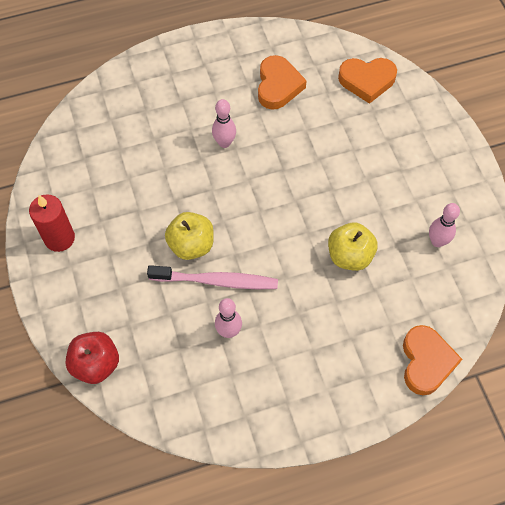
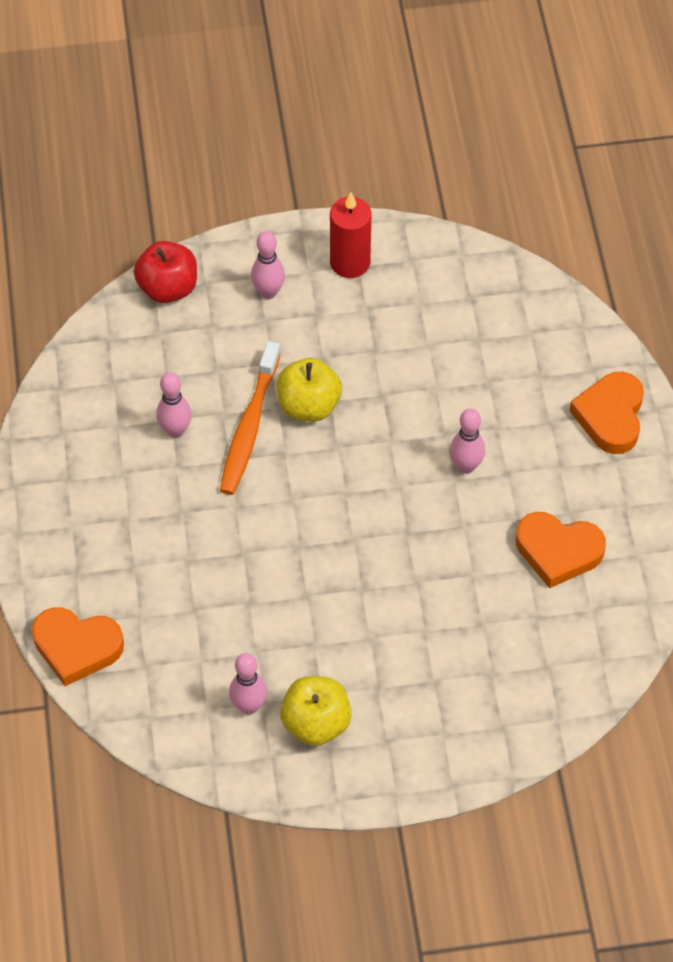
camera: 100 degrees right, 5 degrees down
(92, 289) = (268, 292): none -> pink bowling pin
(217, 281) = (249, 427): pink toothbrush -> orange toothbrush
(350, 256) = (251, 589): yellow apple -> yellow apple (316, 723)
(367, 81) = (549, 676): orange heart -> orange heart (610, 416)

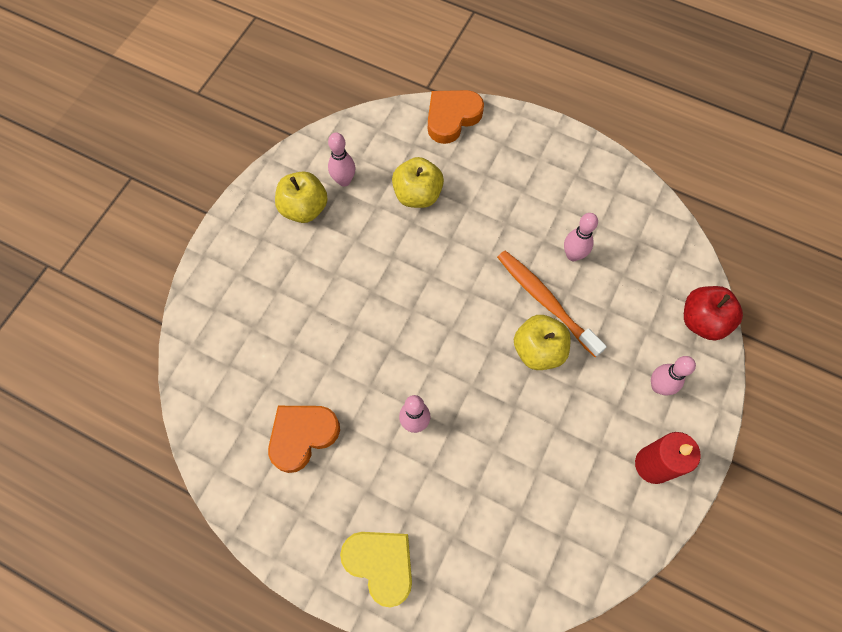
camera: 125 degrees right, 10 degrees up
(210, 618) = (417, 194): none -> yellow apple
(610, 416) = (381, 564): orange heart -> yellow heart

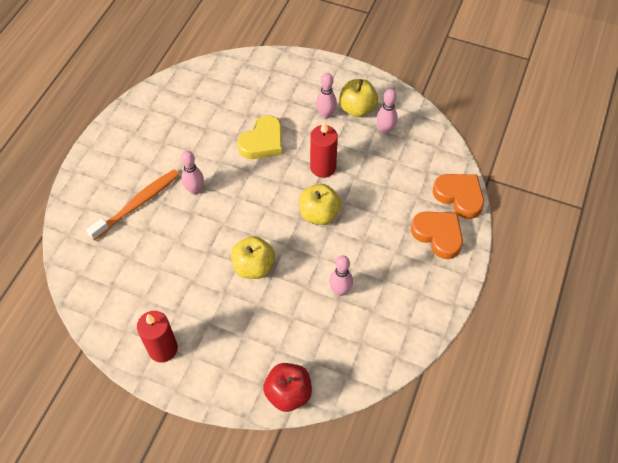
camera: 85 degrees right, 10 degrees down
(302, 436) = (184, 128): orange heart -> orange heart (438, 235)
(381, 564) = (99, 178): yellow heart -> yellow heart (262, 142)
(394, 258) = (323, 167): none -> red candle
(417, 194) = (380, 178): yellow apple -> yellow apple (319, 214)
(545, 301) = (296, 271): orange toothbrush -> orange toothbrush (138, 204)
(658, 386) = (227, 355): pink bowling pin -> pink bowling pin (326, 114)

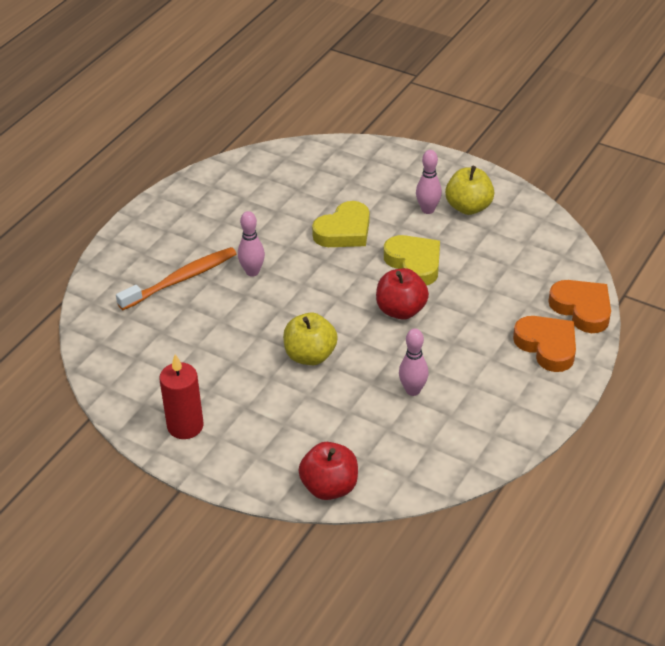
camera: 10 degrees right, 15 degrees down
(319, 214) = (401, 310): yellow apple -> red apple
(323, 167) = (414, 263): red candle -> yellow heart
(385, 130) = (500, 232): pink bowling pin -> none

